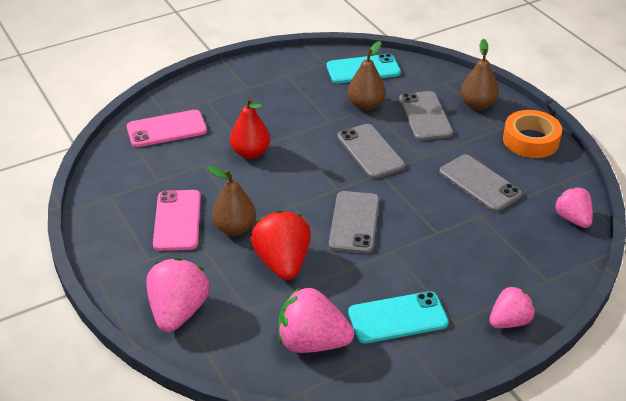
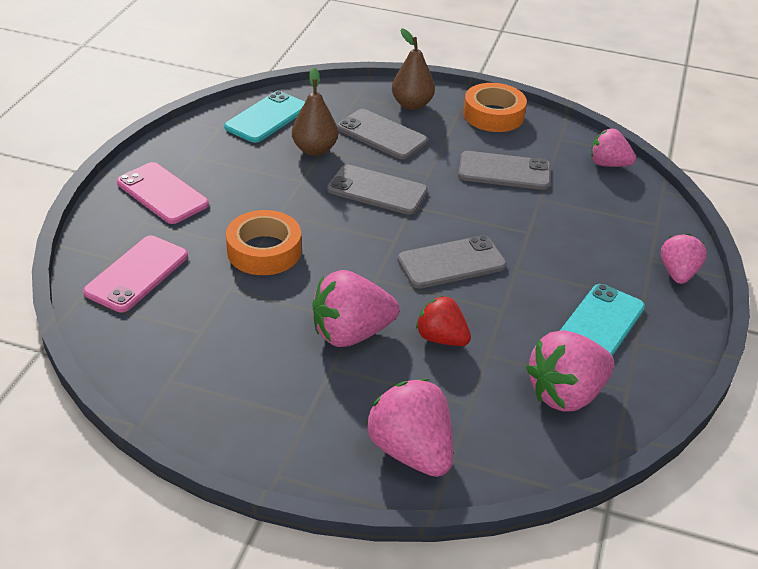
camera: 45 degrees left, 0 degrees up
(177, 220) = (281, 361): pink phone -> pink phone (162, 193)
(234, 228) = (351, 333): brown pear -> pink strawberry
(250, 153) = (264, 251): red pear -> orange tape
(282, 263) = (441, 338): red strawberry -> red strawberry, size x0.64
(354, 222) = (451, 263): grey phone -> grey phone turned 75 degrees counterclockwise

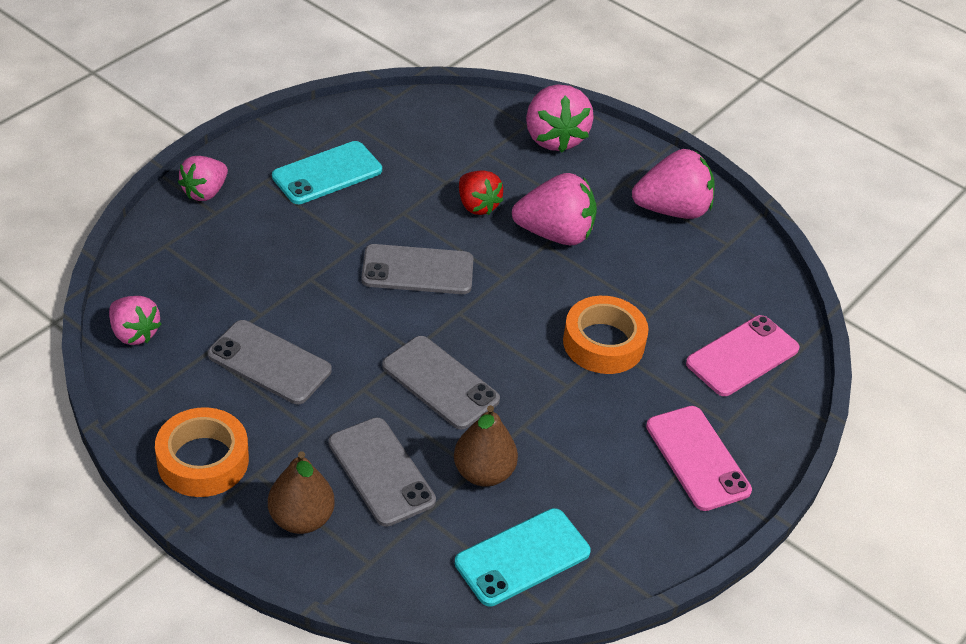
camera: 160 degrees left, 5 degrees up
(566, 394) = (405, 136): pink strawberry -> pink strawberry (672, 210)

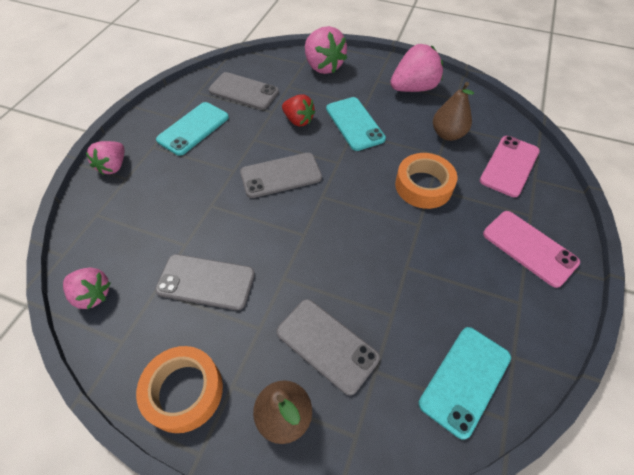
camera: 15 degrees left, 10 degrees up
(440, 383) = (334, 253): grey phone -> grey phone (244, 91)
(483, 473) = (400, 316): brown pear -> brown pear (447, 134)
(555, 234) = (354, 124): pink strawberry -> turquoise phone

